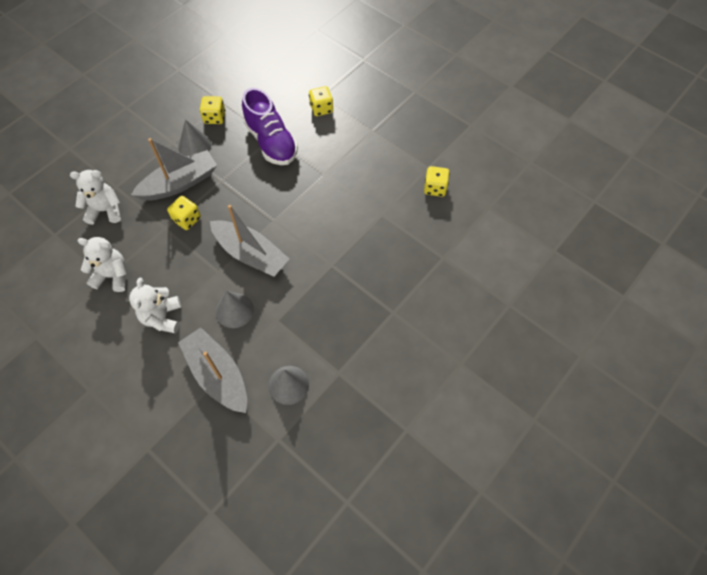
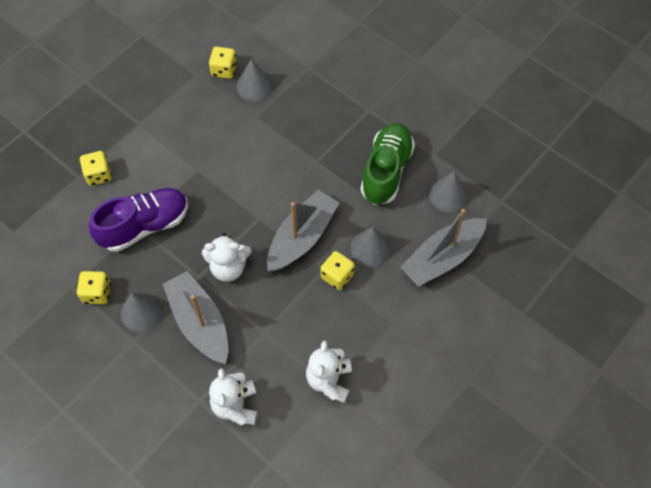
camera: 90 degrees left, 0 degrees up
(162, 317) = (381, 318): white teddy bear -> white teddy bear (228, 267)
(187, 219) = (253, 308): yellow dice -> yellow dice (337, 276)
(319, 326) = (386, 171): none -> green shoe
(418, 213) = (254, 86): none -> grey cone

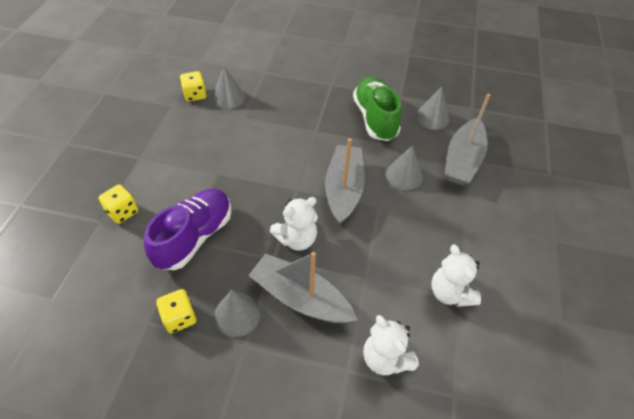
camera: 30 degrees left, 10 degrees down
(337, 276) = (394, 206): yellow dice -> none

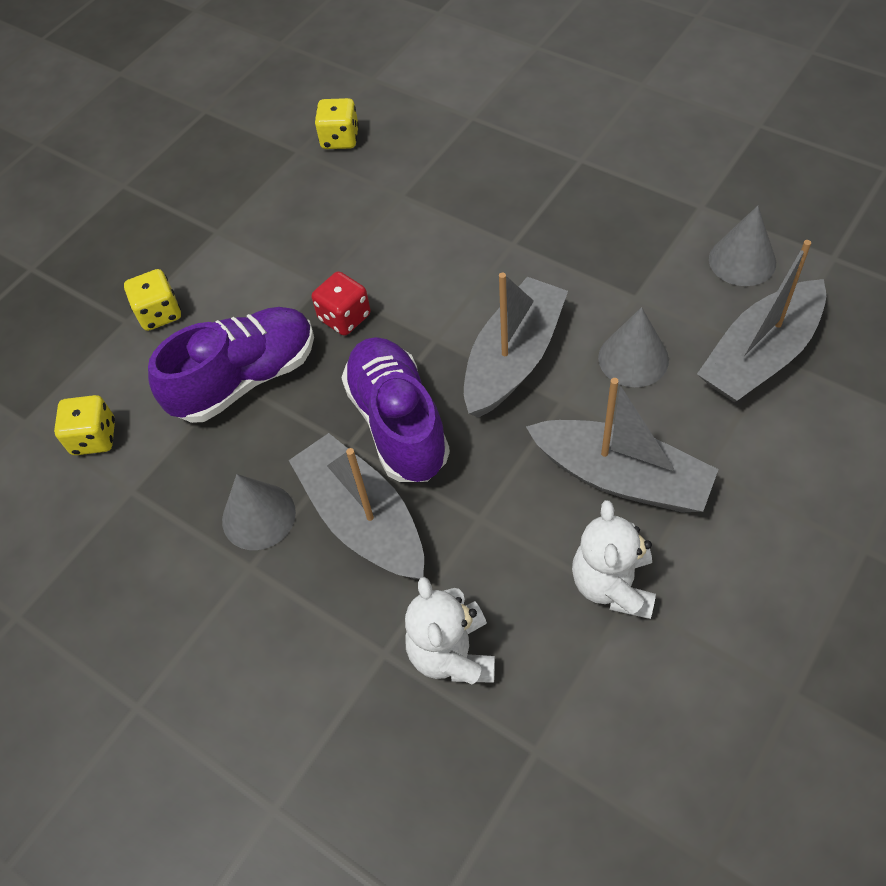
camera: 30 degrees right, 5 degrees up
(179, 317) = (177, 496): yellow dice -> yellow dice (94, 437)
(228, 97) = (391, 153): grey cone -> none
(240, 189) = (344, 317): none -> red dice
(296, 239) = (398, 423): white teddy bear -> purple shoe
(375, 118) = (630, 241): green shoe -> none
(427, 236) = (621, 477): none -> grey boat

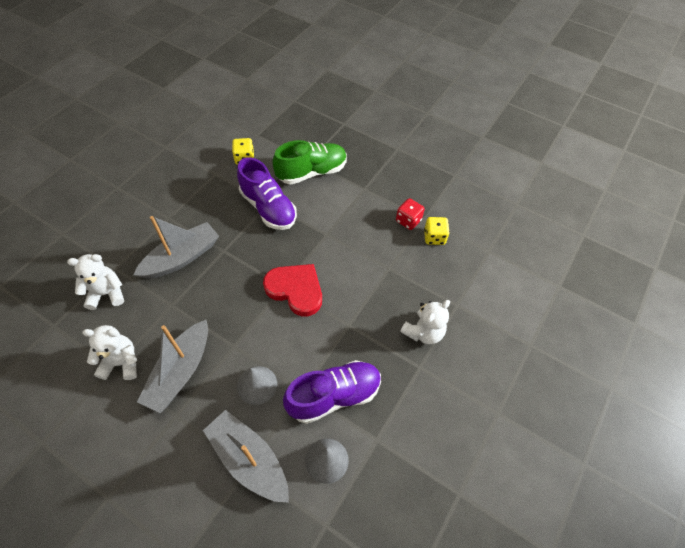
camera: 80 degrees right, 0 degrees up
(159, 313) = (312, 172): yellow dice -> green shoe
(258, 516) = (192, 219): grey cone -> none
(344, 317) = (302, 245): red dice -> red dice (408, 221)
(398, 423) = (232, 270): purple shoe -> purple shoe (334, 396)
(444, 319) = (295, 290): none -> red heart
(513, 358) = (265, 323): grey boat -> none
(522, 154) = (423, 332): none -> white teddy bear

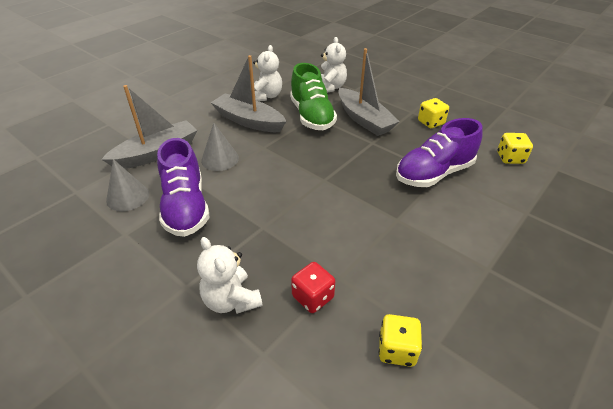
camera: 100 degrees right, 15 degrees down
(189, 204) = (431, 122): none -> yellow dice
(295, 290) = (317, 188): red heart -> none
(312, 172) = (505, 214): green shoe -> green shoe (312, 116)
(408, 221) = (429, 317): red dice -> red dice (313, 297)

